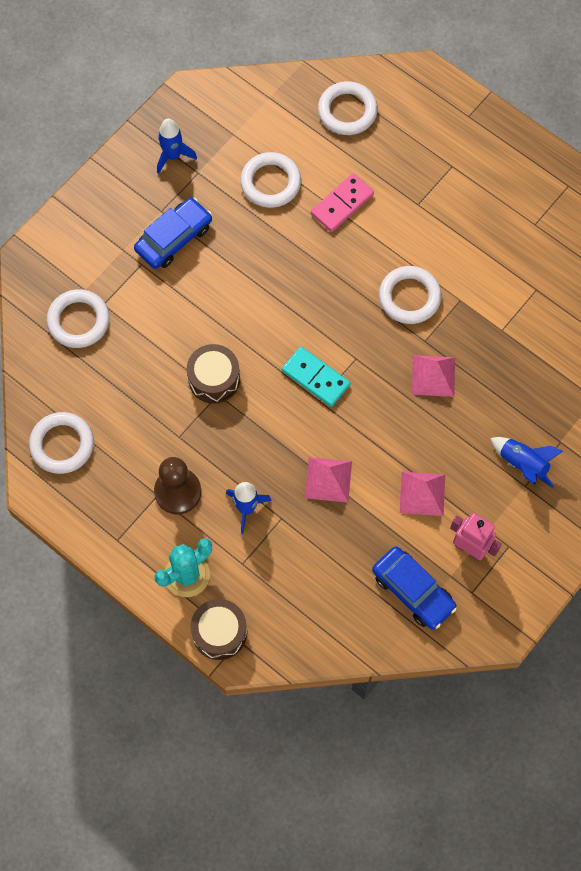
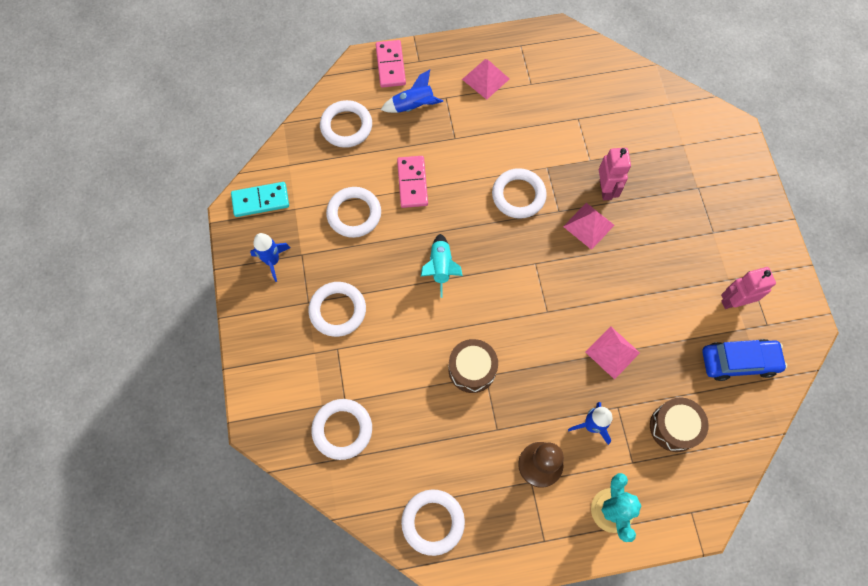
camera: 50 degrees left, 0 degrees up
(174, 238) = (337, 310): blue car -> white ring
(219, 633) = (675, 522): brown drum -> brown drum (674, 427)
(283, 286) = (440, 267): none -> turquoise rocket
(316, 377) = (528, 300): turquoise domino -> turquoise domino (260, 200)
(422, 493) = (670, 299): pink pyramid -> pink pyramid (485, 79)
(441, 97) = (390, 65): none -> pink domino
(484, 364) = (606, 189): none -> pink robot
(522, 464) = (697, 222): blue rocket -> blue rocket (413, 106)

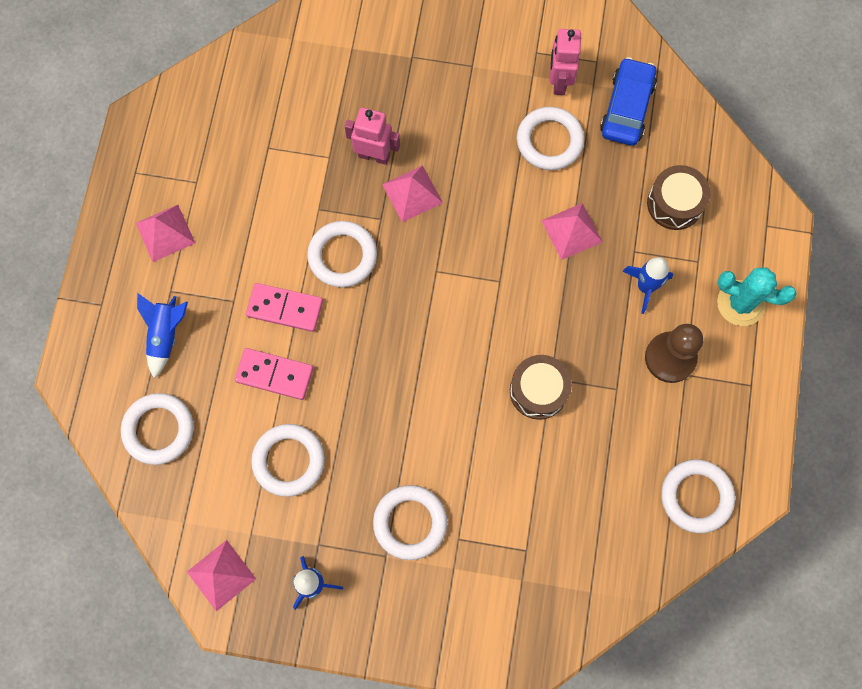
camera: 70 degrees left, 5 degrees up
(260, 200) = (221, 575): turquoise domino -> pink pyramid
(342, 430) = (559, 564): white ring -> white ring (549, 141)
(390, 65) = (91, 343): pink domino -> pink domino (285, 308)
(440, 267) = (400, 380): turquoise rocket -> none

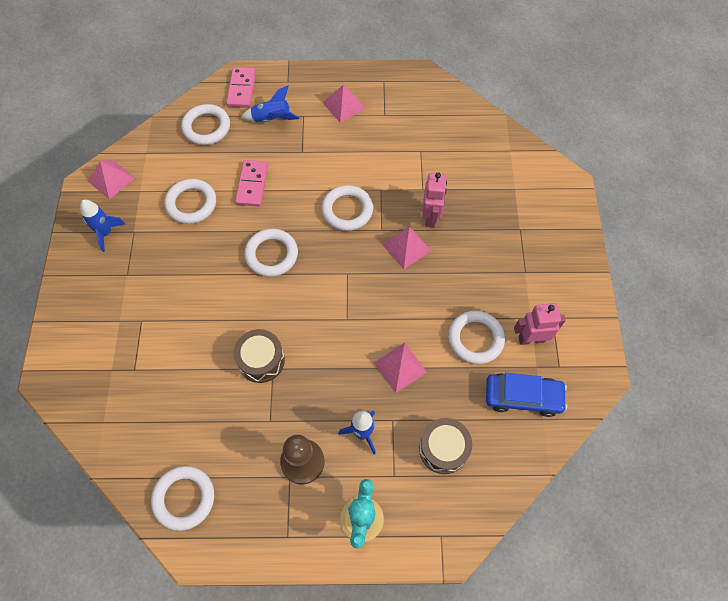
camera: 80 degrees right, 10 degrees down
(285, 308) = (301, 182): pink domino -> pink domino (241, 89)
(410, 523) = (151, 286): white ring -> white ring (271, 255)

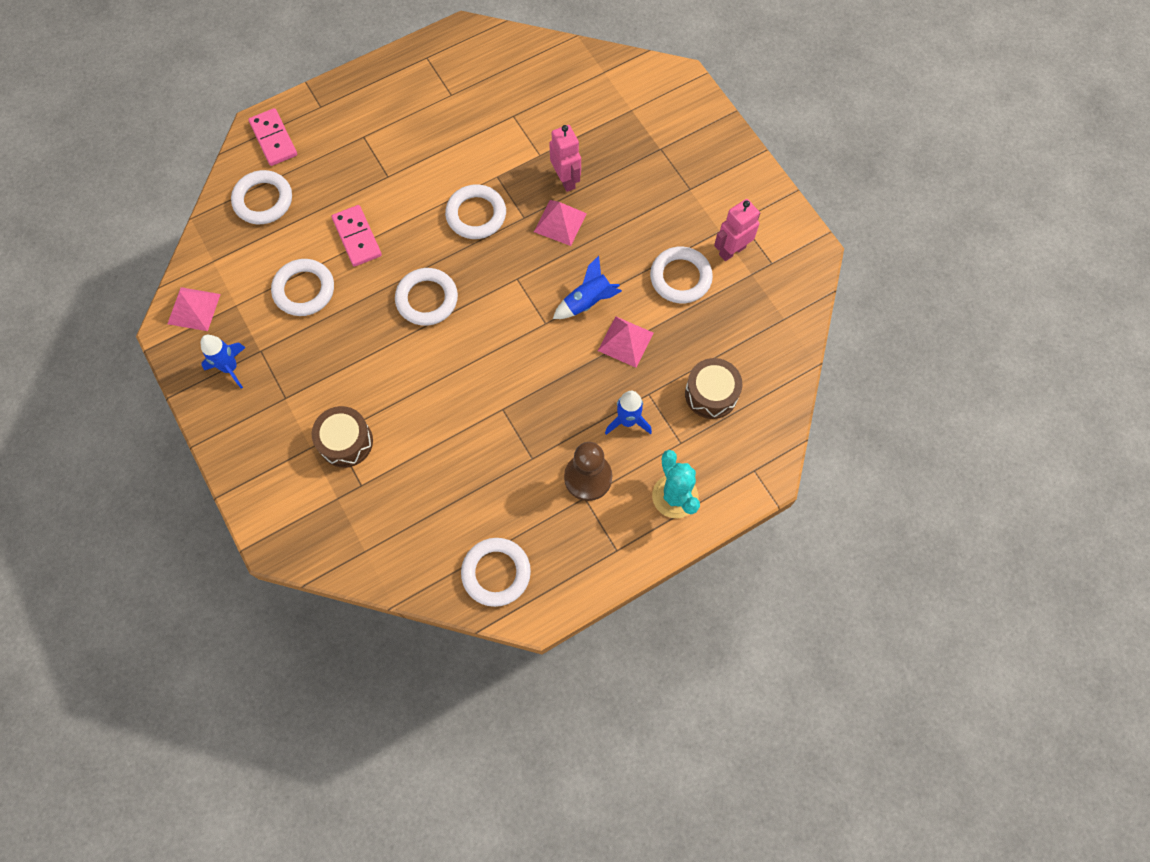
camera: 30 degrees left, 5 degrees up
(261, 360) = (486, 407): brown drum -> brown drum (346, 442)
(271, 119) = (330, 156): blue rocket -> blue rocket (587, 302)
(344, 105) = (400, 104): pink pyramid -> none
(523, 397) = (755, 308): blue car -> none

